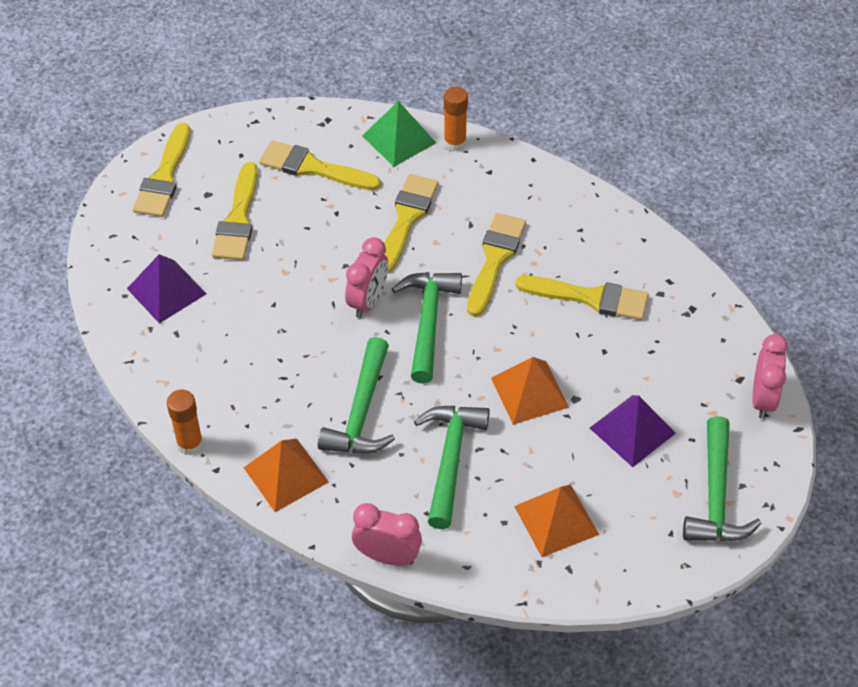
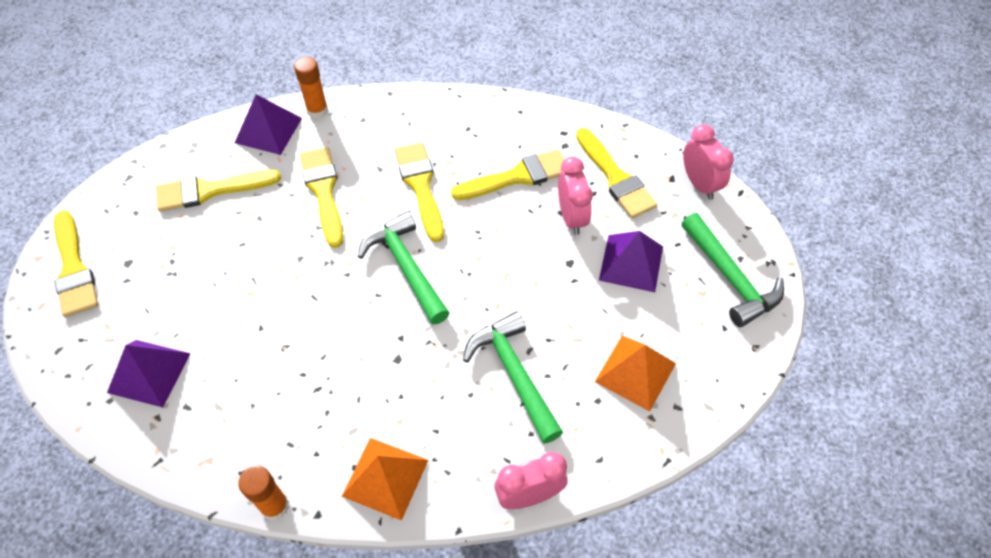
camera: 35 degrees left, 5 degrees up
(238, 219) = (172, 270): yellow brush -> yellow brush (615, 178)
(361, 412) = (409, 378): green hammer -> none
(368, 301) = (342, 278): pink clock -> pink clock (571, 217)
(399, 139) = (268, 130): green pyramid -> purple pyramid
(529, 392) = (531, 278): orange pyramid -> none

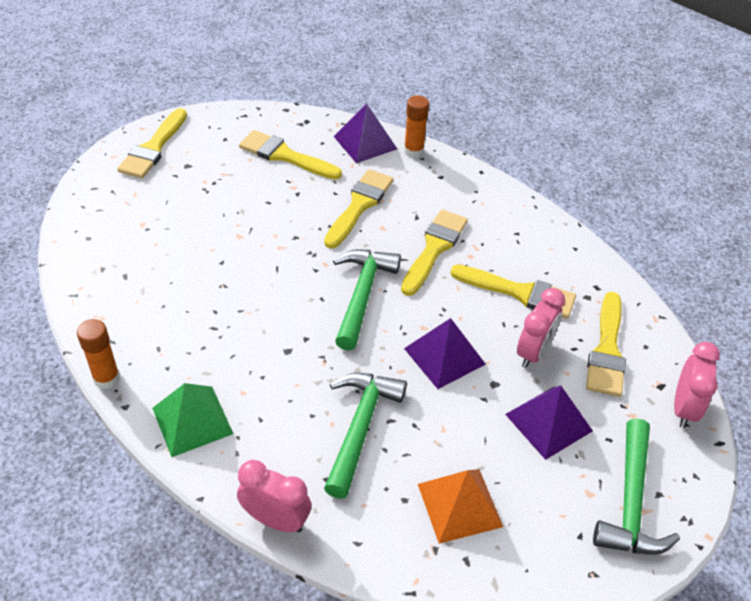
camera: 40 degrees right, 10 degrees down
(149, 372) = (127, 239): purple pyramid -> purple pyramid (444, 356)
(385, 477) = (192, 420): orange pyramid -> green pyramid

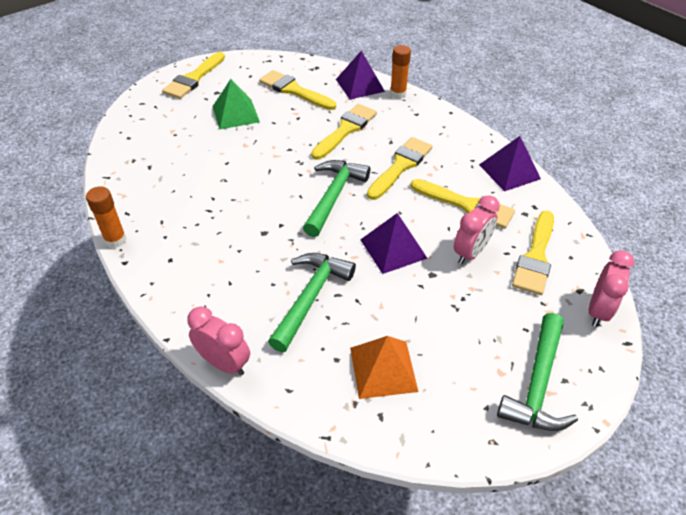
camera: 10 degrees right, 0 degrees up
(192, 420) = (175, 278): green pyramid -> green pyramid (236, 114)
(548, 422) = (474, 310): purple pyramid -> purple pyramid (509, 171)

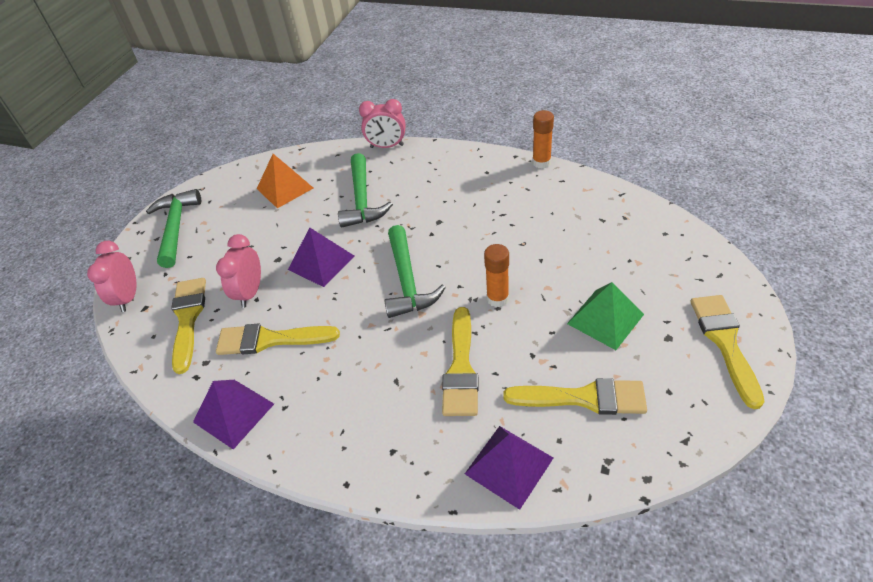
camera: 155 degrees right, 0 degrees up
(398, 94) = (442, 479): orange glue stick -> orange glue stick (497, 298)
(400, 166) = (363, 351): yellow brush -> none

